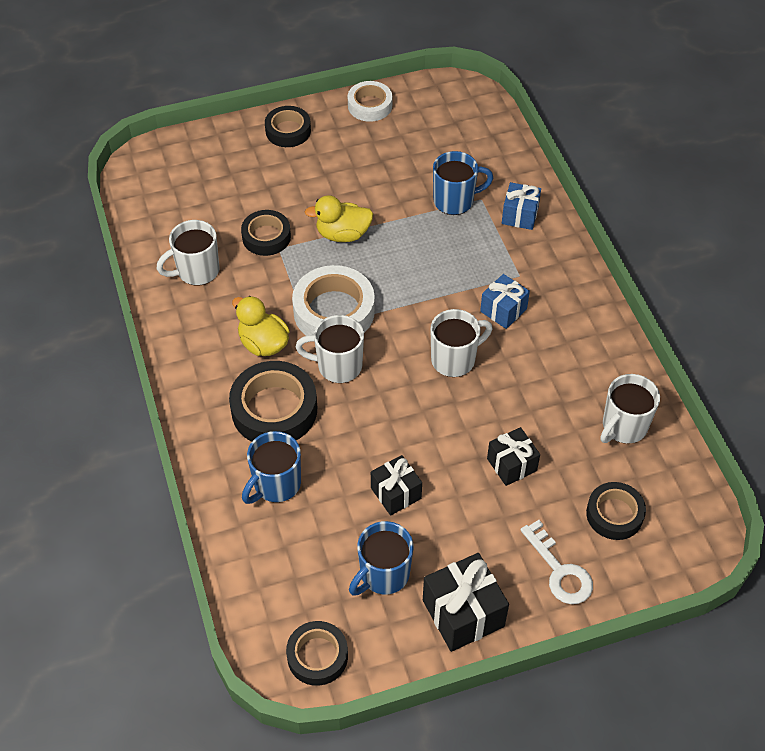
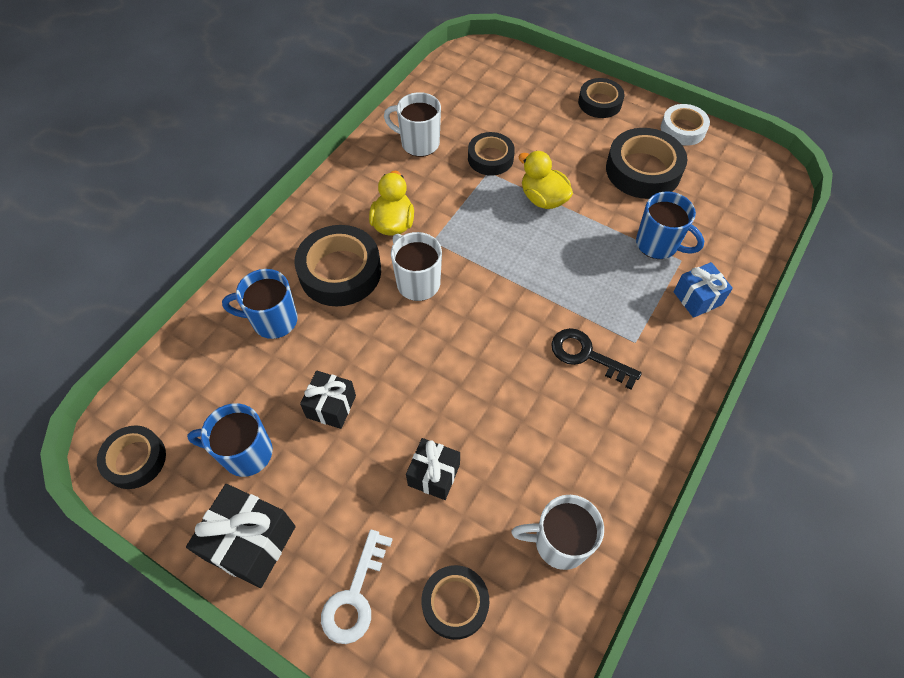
camera: 50 degrees right, 5 degrees up
(334, 311) = (465, 244): white tape -> none
(381, 157) = (643, 170): none -> black tape
(454, 359) = (500, 355): white mug -> none
(503, 310) = (586, 355): blue gift -> black key

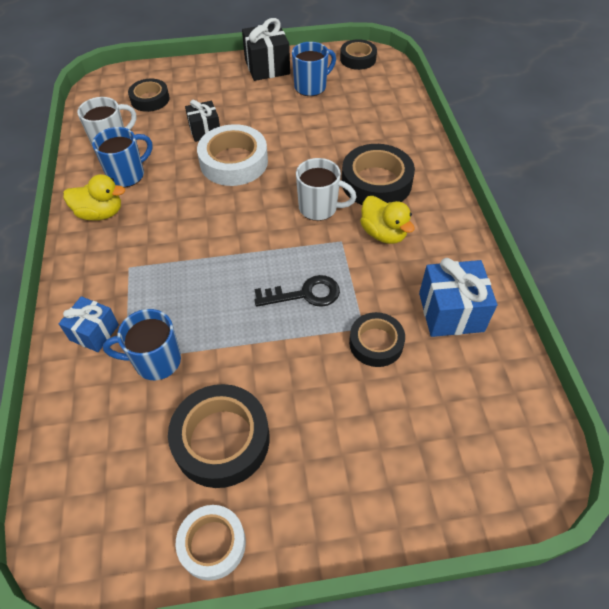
camera: 140 degrees right, 5 degrees down
(273, 320) = (378, 137): blue mug -> blue mug (127, 175)
(331, 406) = (292, 124): black gift -> none
(355, 596) = (200, 78): white key -> none
(419, 143) = (451, 312): white mug -> blue gift
(443, 398) = (234, 162): none -> white tape
(543, 199) = (291, 335): yellow duck -> yellow duck (100, 213)
(586, 355) = (159, 236): black key -> black key (305, 294)
(599, 102) = (338, 509): black tape -> none

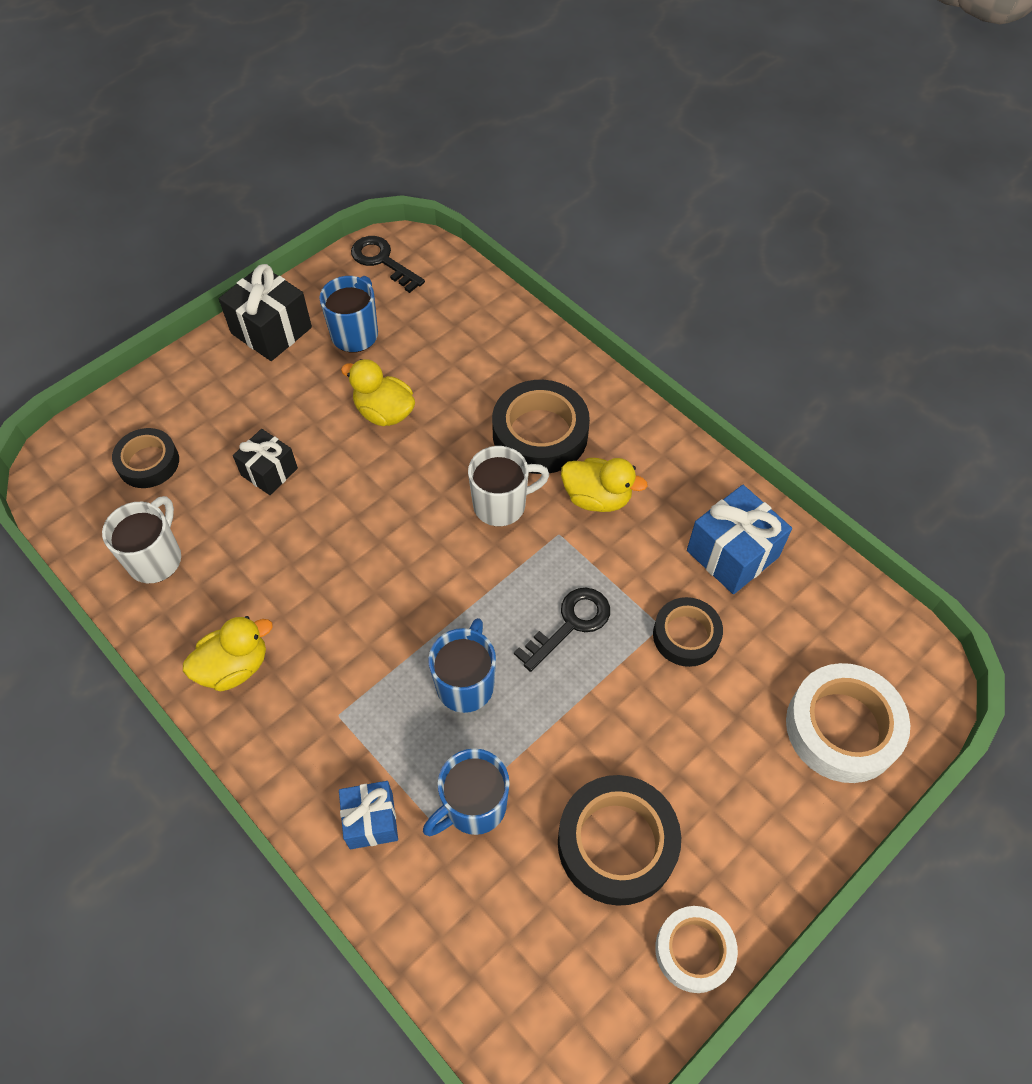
camera: 35 degrees left, 5 degrees up
(127, 175) = (221, 592): blue mug -> blue mug (466, 684)
(234, 162) = (346, 497): white tape -> white tape (842, 727)
(293, 130) = (384, 412): none -> yellow duck
(358, 59) = (382, 261): black tape -> black key

